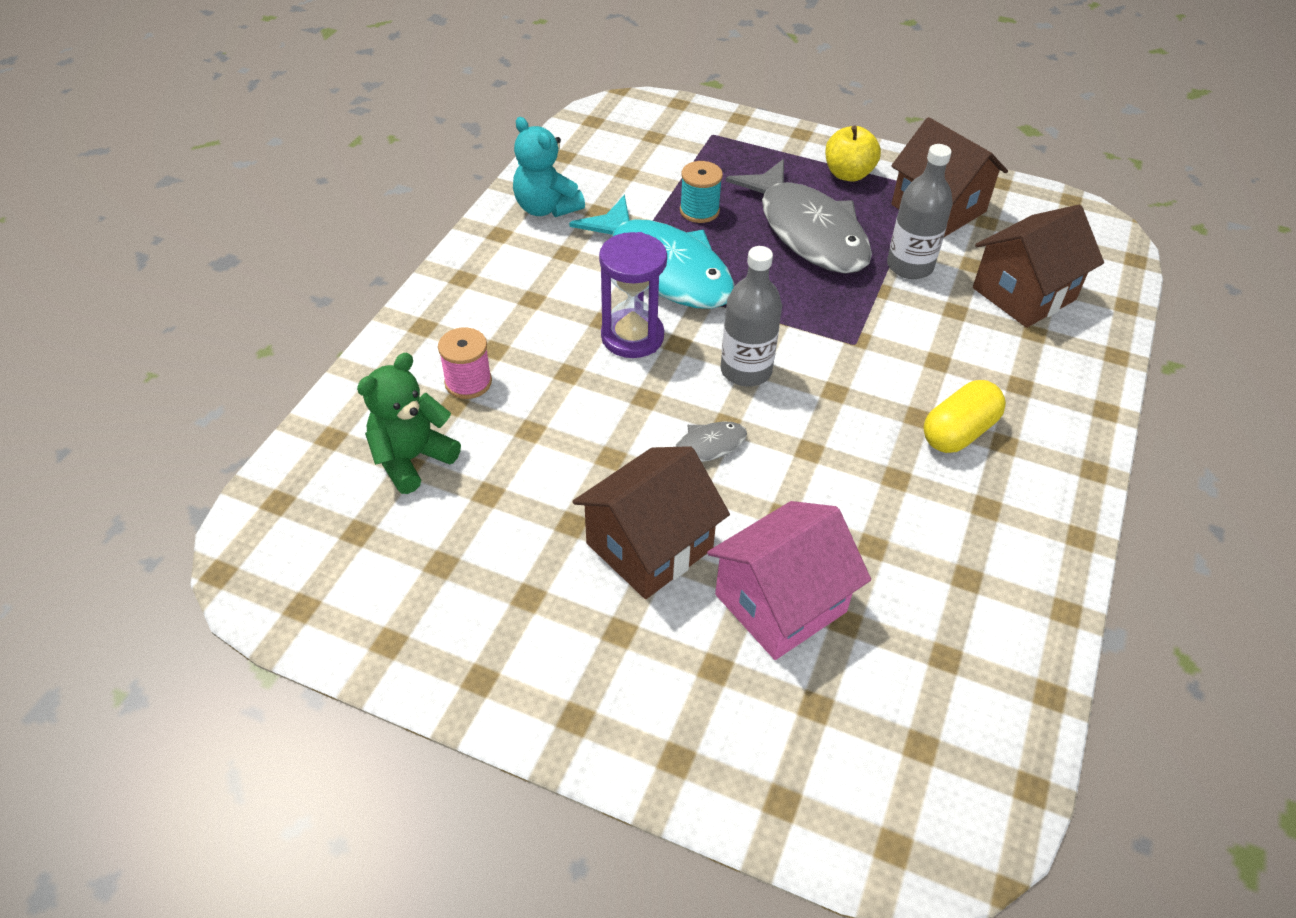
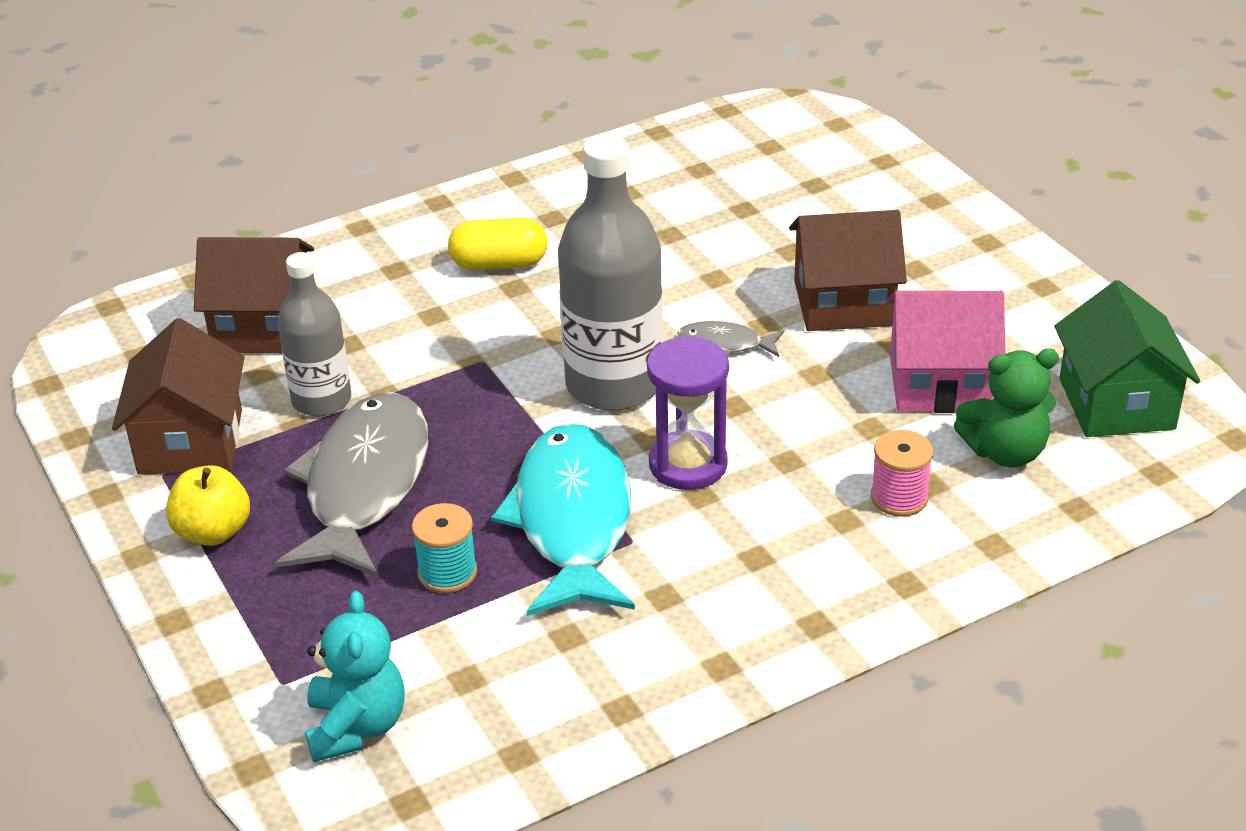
camera: 140 degrees left, 10 degrees down
(340, 557) = (1116, 403): none -> green house
(546, 208) = (627, 674): turquoise teddy bear -> turquoise teddy bear (356, 726)
(746, 370) = (613, 384): grey bottle -> grey bottle, size x1.63
(780, 603) = (779, 234): pink house -> pink house (939, 383)

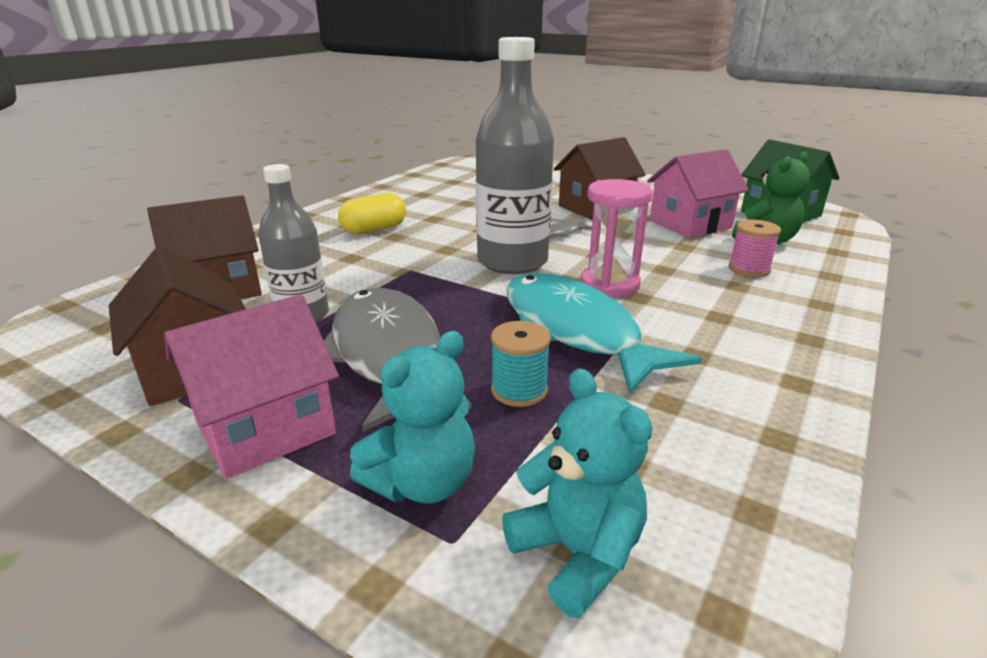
camera: 30 degrees left, 10 degrees down
(213, 532) = (265, 428): yellow apple -> pink house
(295, 630) = (422, 483): none -> turquoise teddy bear
(688, 464) = (609, 285): purple hourglass -> pink hourglass

